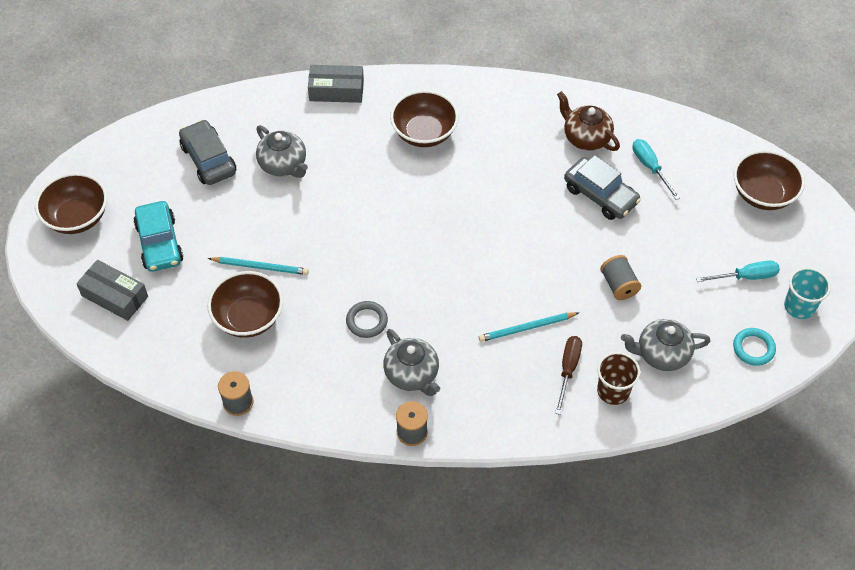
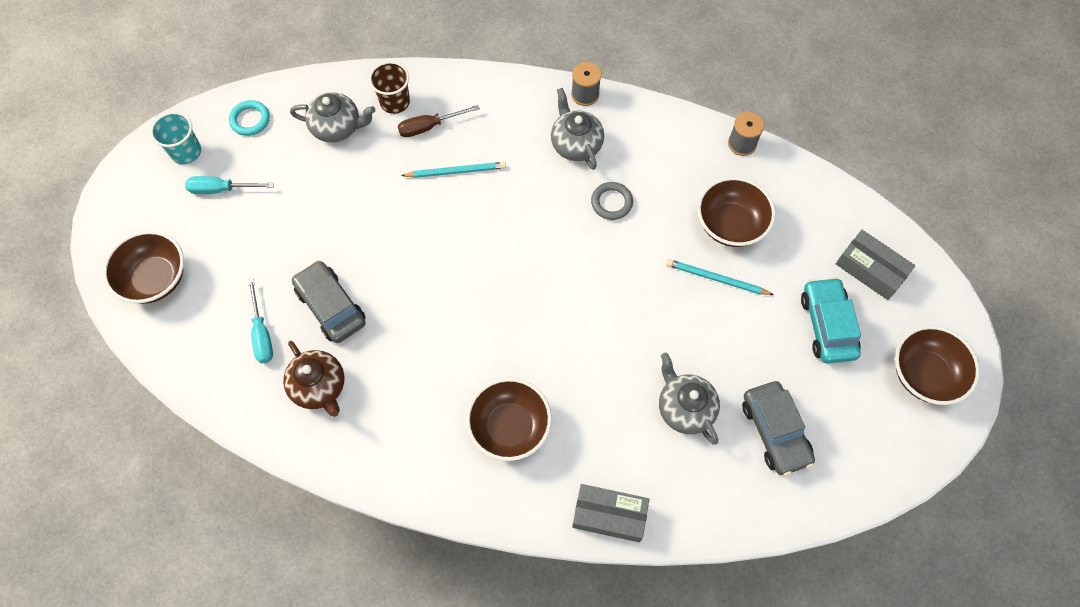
camera: 170 degrees left, 10 degrees up
(568, 370) = (429, 127): brown screwdriver -> brown screwdriver turned 45 degrees clockwise
(618, 285) = (351, 200): grey spool -> none

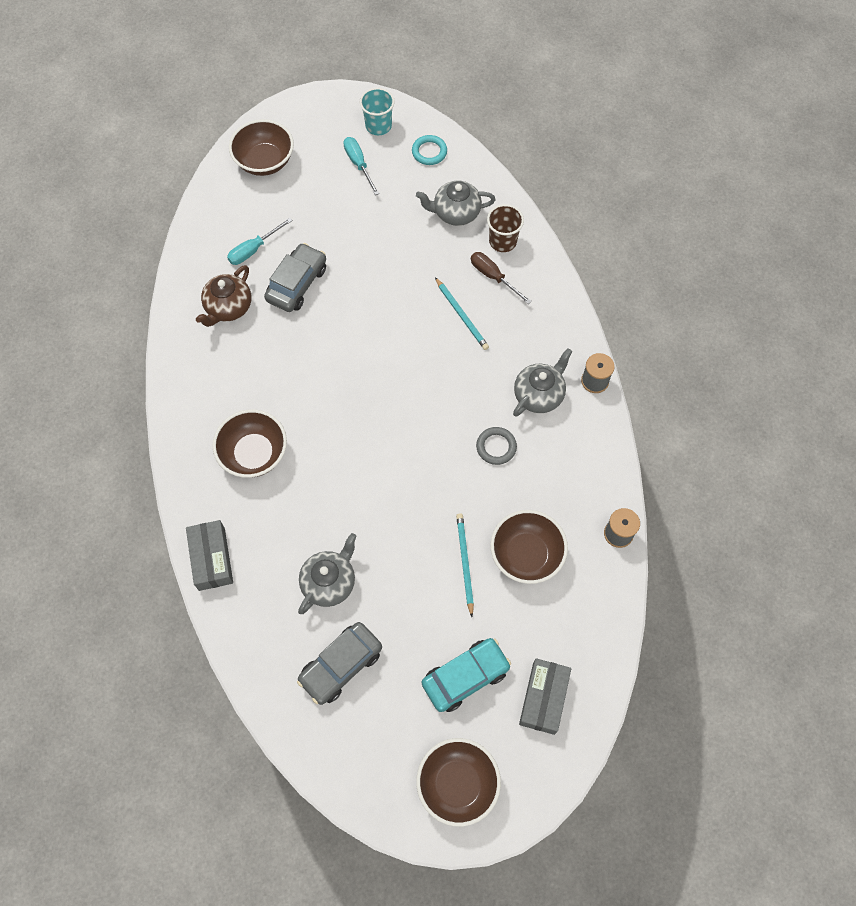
camera: 65 degrees right, 0 degrees up
(337, 127) = (455, 213): grey teapot -> grey teapot turned 105 degrees clockwise

